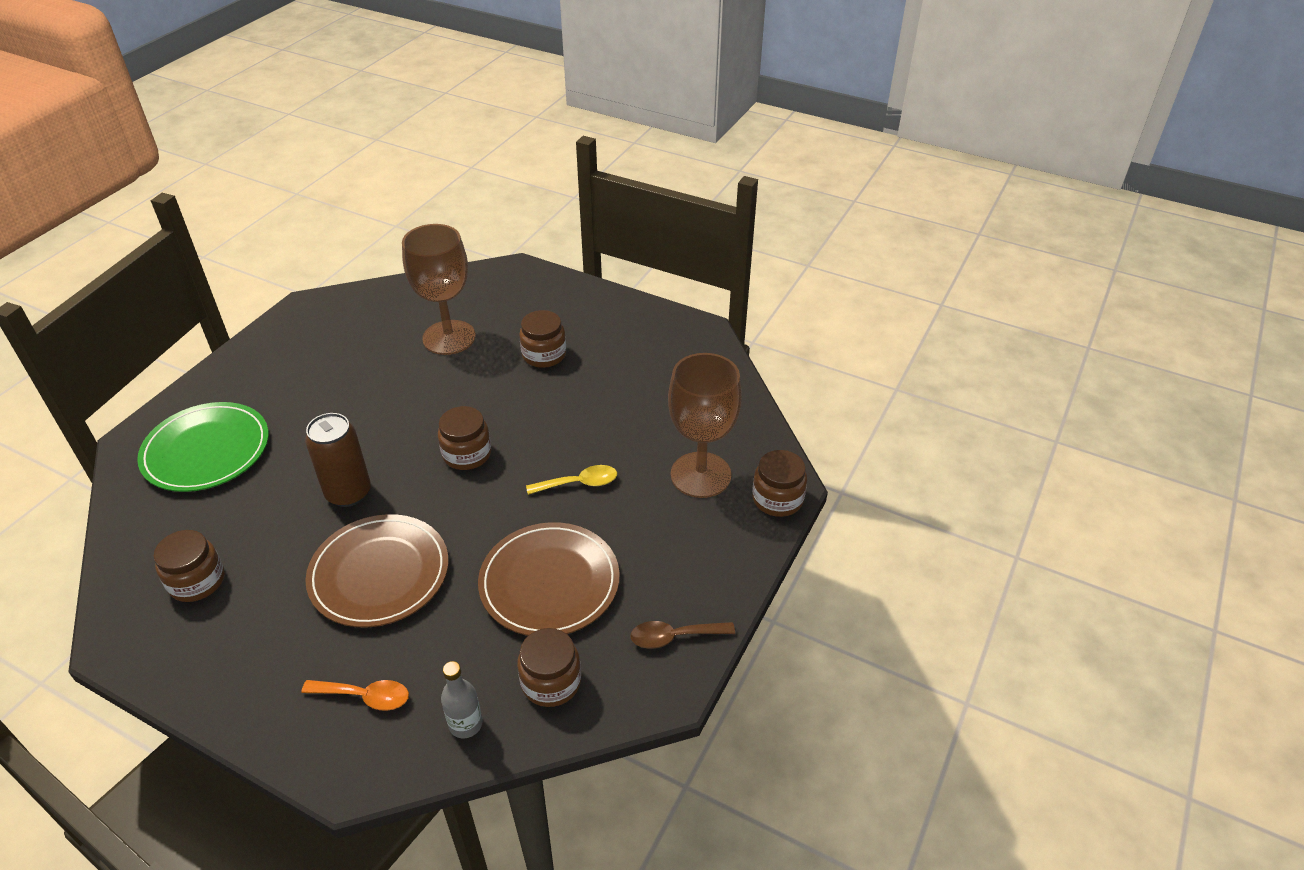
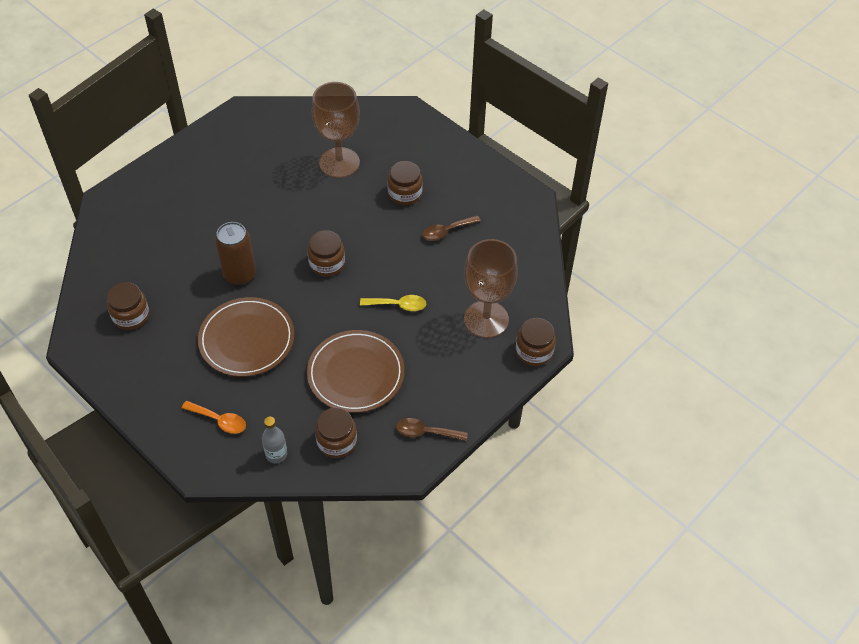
camera: 15 degrees right, 10 degrees up
(206, 450) = (152, 219): green plate -> none
(612, 385) = (446, 231): none -> brown spoon

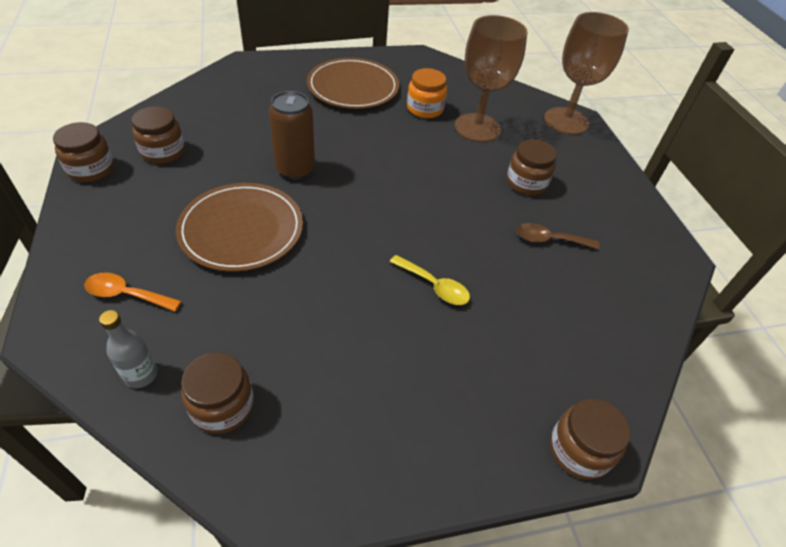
camera: 30 degrees right, 5 degrees down
(219, 420) = (127, 294): orange spoon -> orange spoon turned 135 degrees clockwise
(288, 166) = (425, 109): none -> orange jar
(327, 263) = (390, 204): brown jar -> brown jar (91, 169)
(356, 373) = (320, 334): brown plate -> brown plate (353, 87)
(426, 432) = (343, 472): brown spoon -> none
(486, 319) = (535, 365): brown goblet -> brown goblet (566, 121)

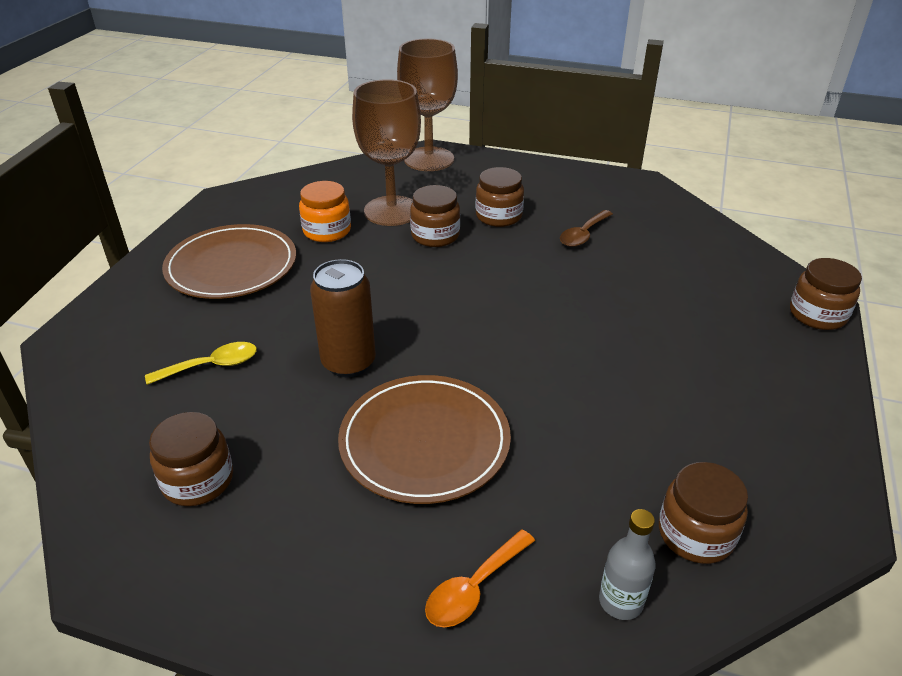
camera: 55 degrees left, 10 degrees down
(91, 169) = (164, 578): brown jar -> brown jar (435, 235)
(434, 286) = (602, 324): yellow spoon -> yellow spoon (211, 366)

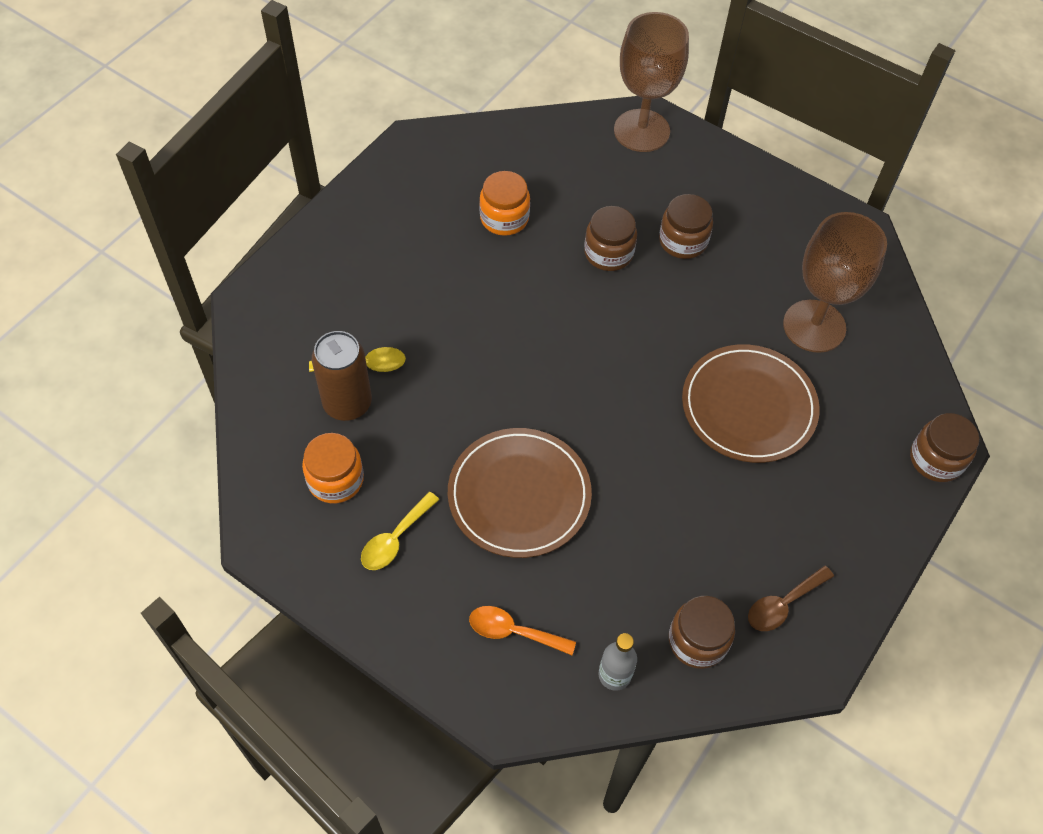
camera: 15 degrees right, 20 degrees up
(198, 480) = (335, 480): brown jar -> orange jar
(231, 266) = (404, 244): brown plate -> brown plate (748, 406)
(289, 523) = (395, 538): none -> yellow spoon
(348, 362) = (480, 394): brown can -> brown can (347, 403)
(392, 211) = (576, 205): brown goblet -> brown goblet (814, 326)
(474, 587) = (514, 631): orange spoon -> orange spoon turned 45 degrees clockwise
(583, 235) = (758, 291): brown spoon -> brown spoon (783, 604)

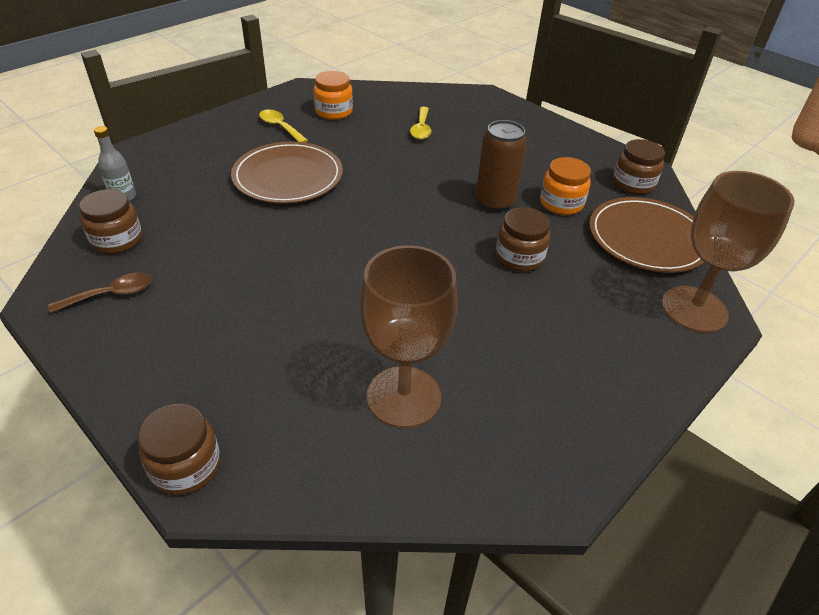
camera: 100 degrees right, 15 degrees down
(347, 403) = (391, 120): brown can -> brown can (494, 202)
(514, 631) = (186, 161): orange spoon -> none
(683, 241) = (534, 311): brown jar -> brown jar (633, 184)
(748, 406) = (318, 317): brown plate -> brown plate (647, 238)
(783, 604) = (111, 295): brown spoon -> brown spoon turned 90 degrees clockwise

